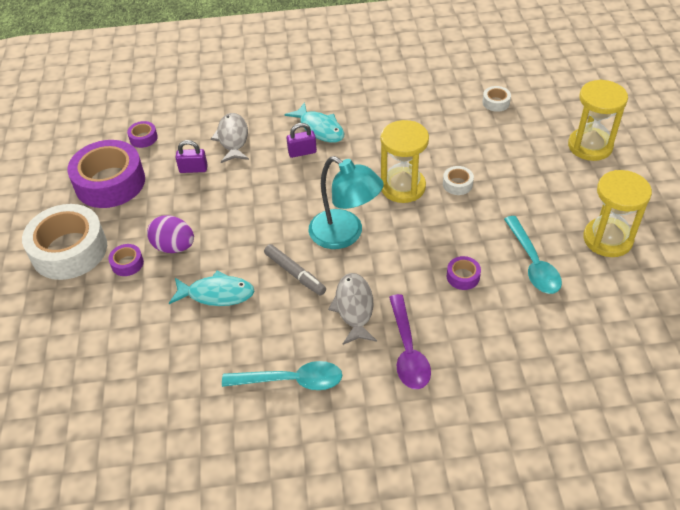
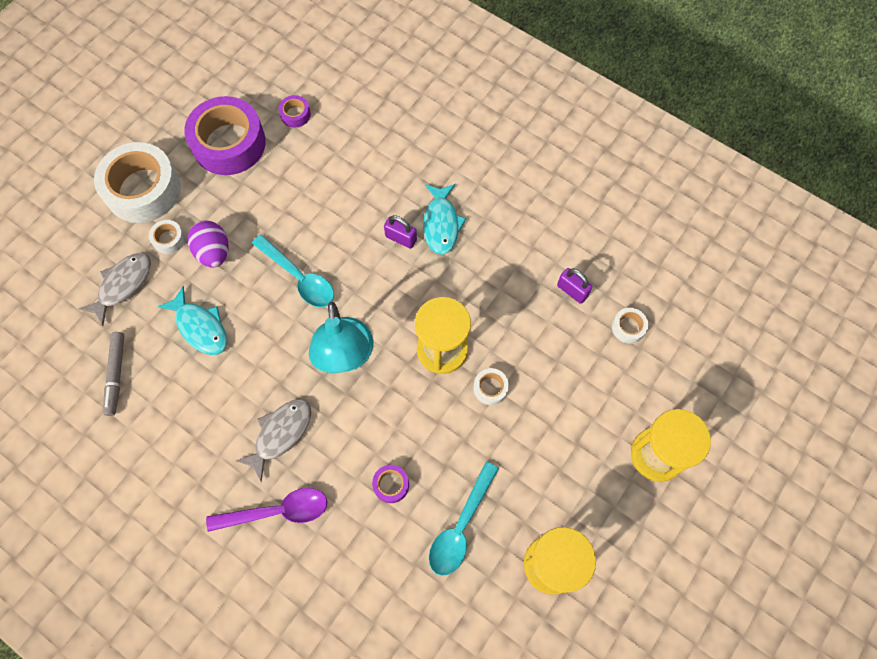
camera: 40 degrees right, 20 degrees up
(127, 263) = (169, 239): purple tape -> white tape
(193, 169) = (301, 182): purple padlock -> purple padlock (572, 291)
(232, 138) = (361, 174): grey fish -> grey fish (123, 285)
(291, 380) = (174, 456): turquoise spoon -> turquoise spoon (299, 277)
(295, 273) = (271, 360): grey marker -> grey marker (116, 375)
(408, 351) = (277, 511): purple spoon -> purple spoon turned 135 degrees counterclockwise

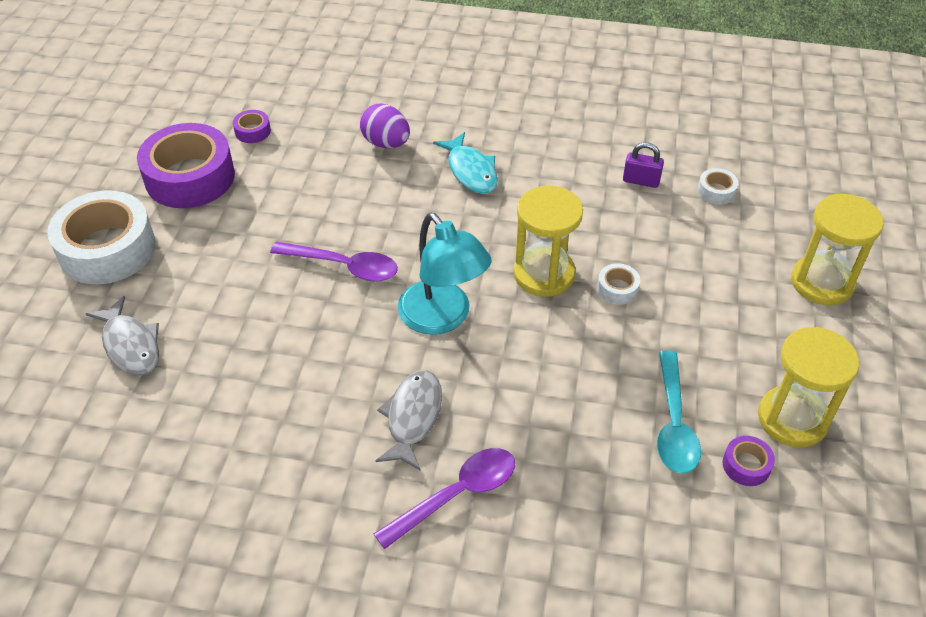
camera: 25 degrees left, 20 degrees down
(116, 375) = (170, 436): grey marker -> none
(123, 285) = (130, 345): grey fish -> grey fish turned 135 degrees clockwise
(169, 239) = (165, 283): white tape -> none
(200, 327) = (252, 351): turquoise fish -> none
(214, 252) = (228, 277): purple egg -> purple egg (386, 143)
(299, 277) = (344, 266): turquoise spoon -> purple spoon
(391, 485) = (571, 415): purple tape -> purple tape (746, 465)
(401, 238) = (435, 196): purple padlock -> none

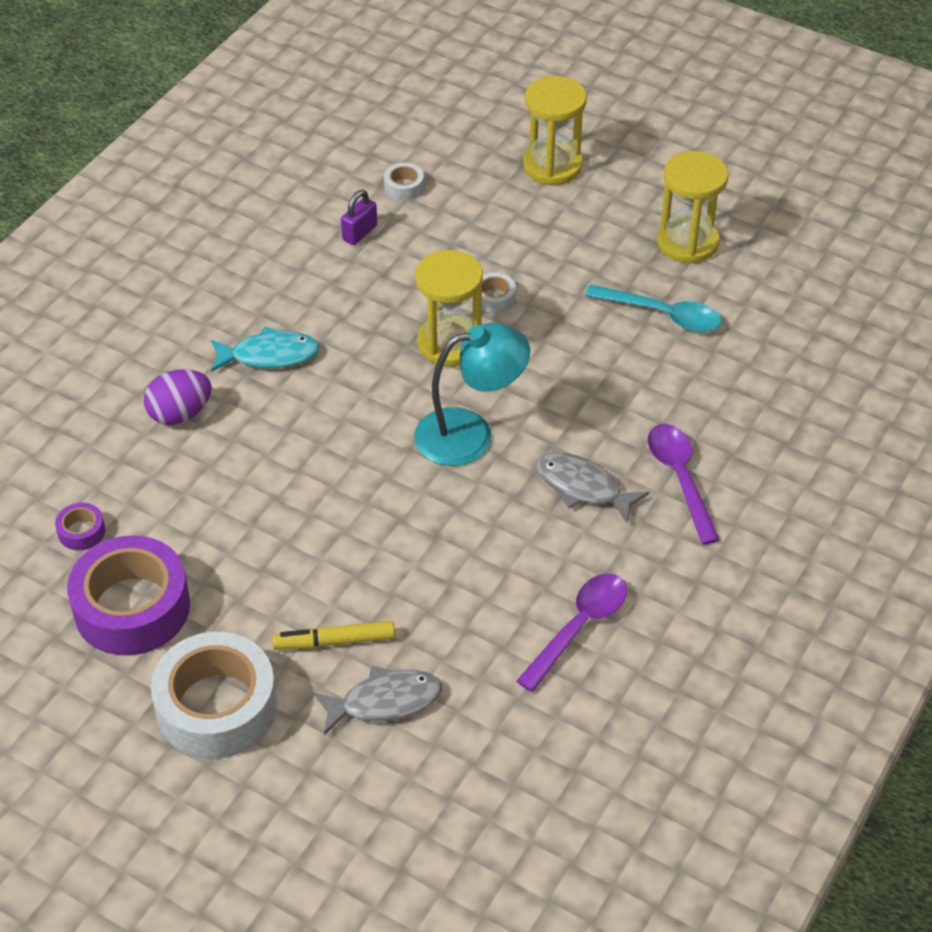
camera: 70 degrees left, 0 degrees up
(185, 296) = (334, 641): none -> yellow marker
(344, 266) = (359, 495): purple spoon -> purple spoon (579, 627)
(746, 465) = (721, 287): purple tape -> none

